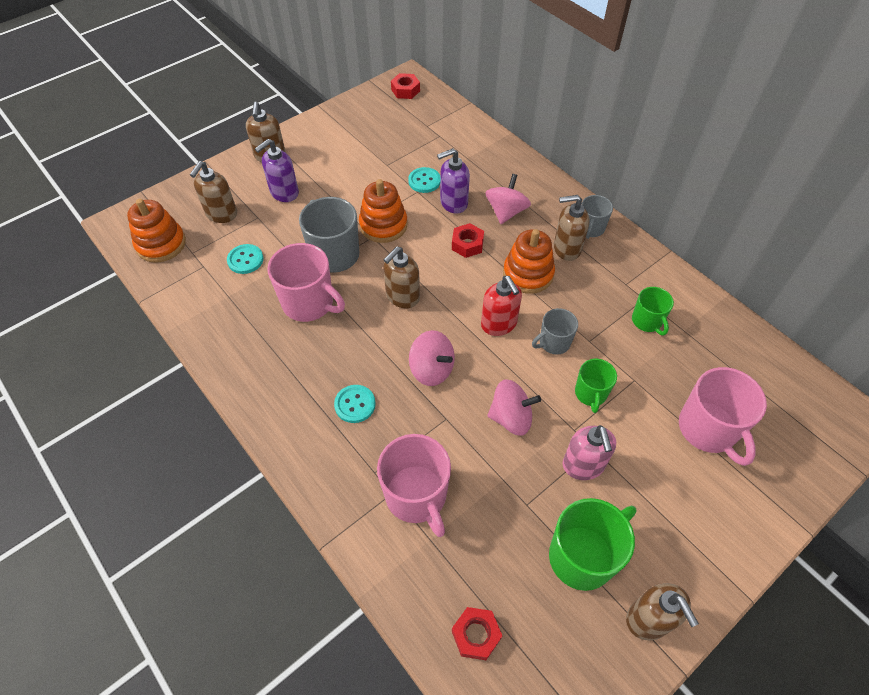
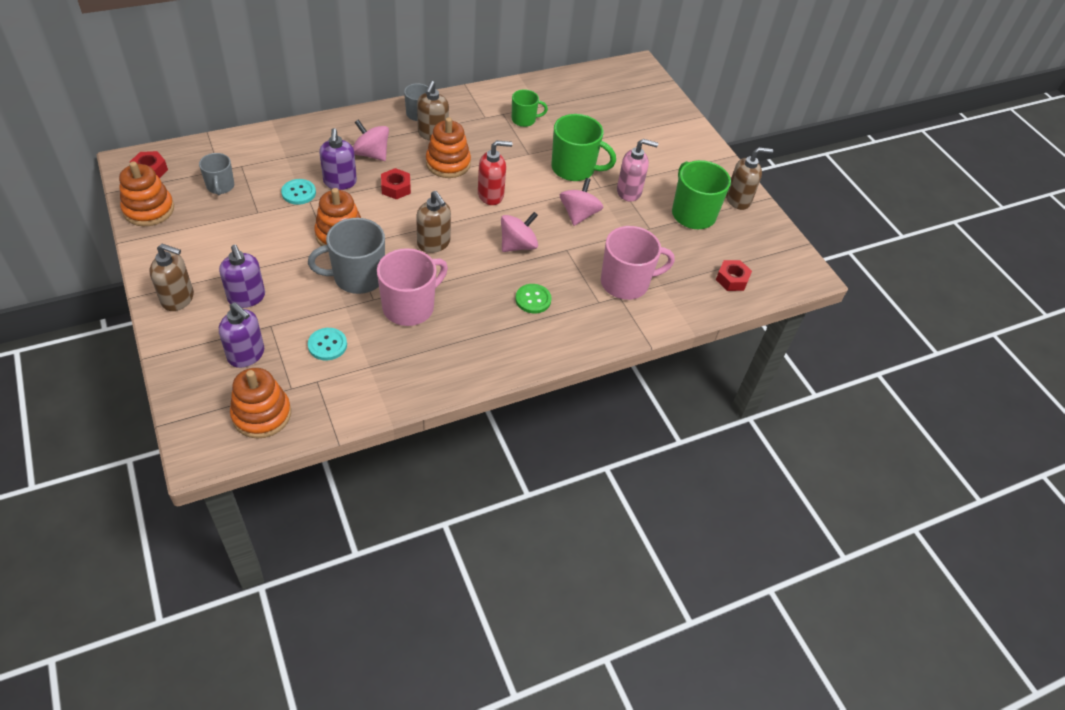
camera: 80 degrees left, 5 degrees down
(221, 214) = (246, 355): brown soap dispenser -> purple soap dispenser
(355, 404) = (533, 299): turquoise button -> green button
(360, 106) = (149, 210): none -> orange stacking toy
(554, 342) = (522, 172): grey mug -> grey mug (220, 186)
(591, 393) = (574, 168): green mug -> green mug, size x1.73
(708, 429) = (622, 127): pink mug -> none

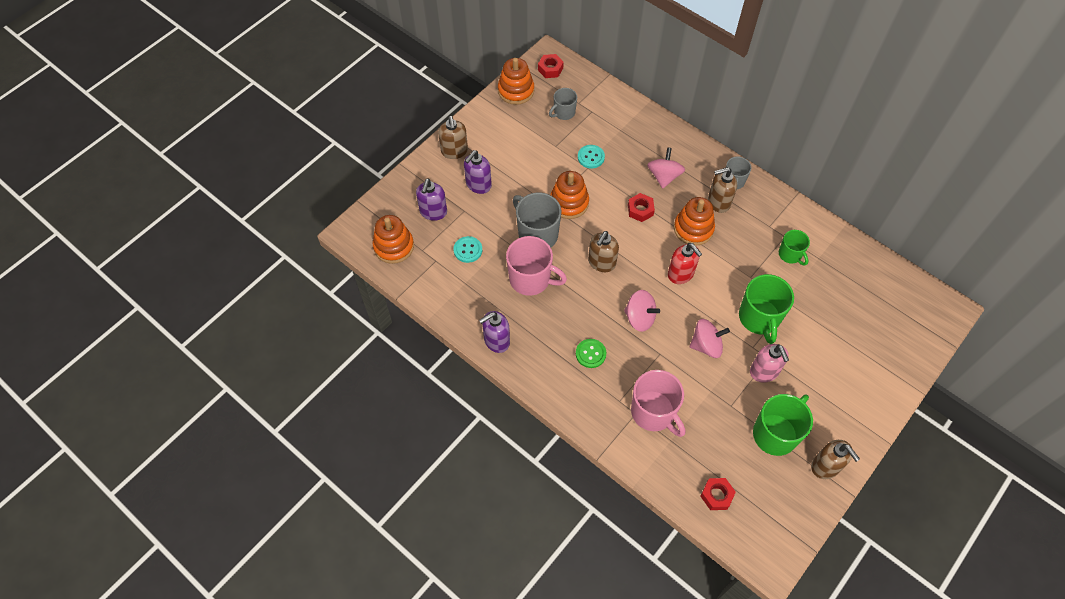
camera: 70 degrees right, 10 degrees up
(340, 182) = (620, 174): purple soap dispenser -> purple soap dispenser (496, 341)

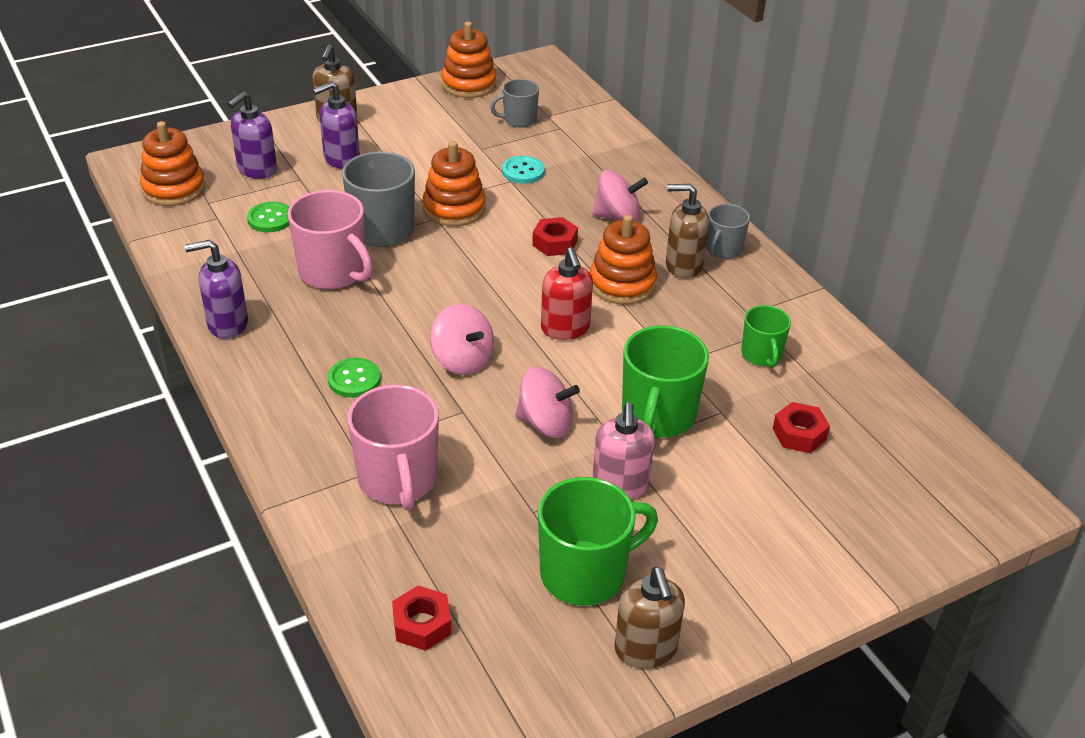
camera: 20 degrees right, 20 degrees down
(468, 250) = (270, 219): turquoise button -> green button
(550, 69) = (533, 76): red nut -> red nut (799, 434)
(601, 263) = (452, 283): brown soap dispenser -> none
(664, 176) = (617, 217): pink spinning top -> pink spinning top turned 60 degrees clockwise

